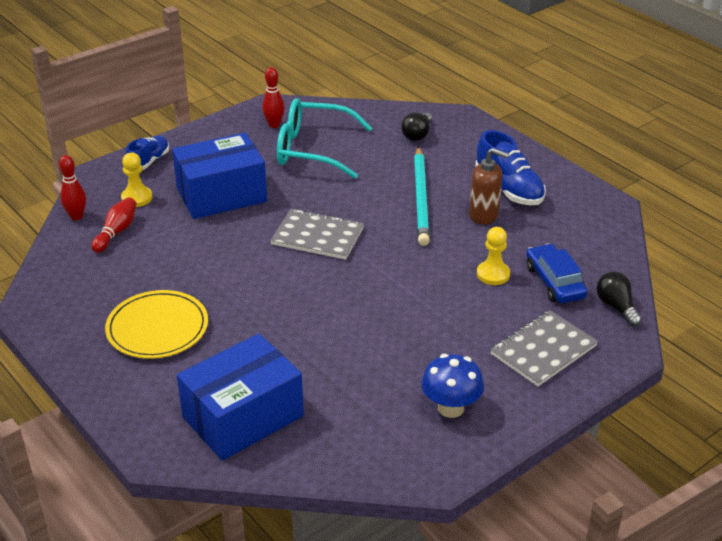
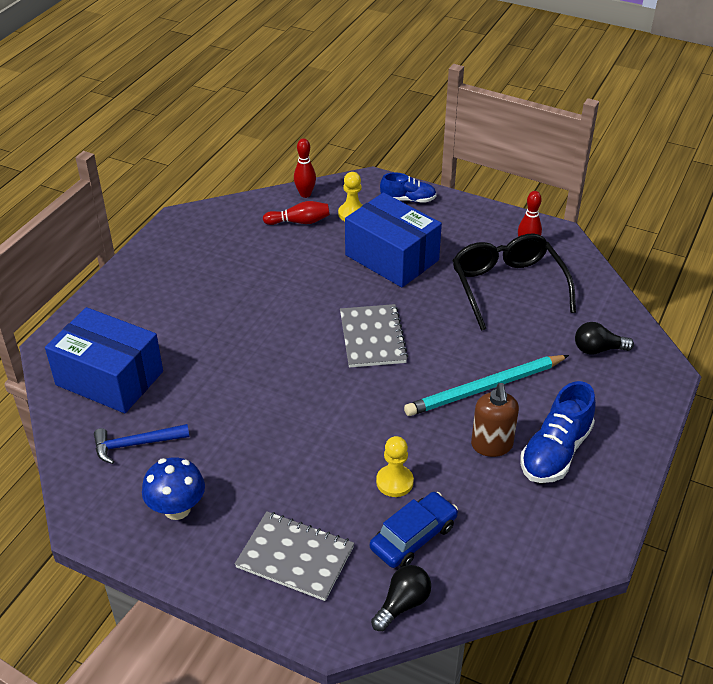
camera: 65 degrees right, 5 degrees up
(157, 328) = (192, 291): yellow plate -> none
(312, 149) = (507, 286): turquoise glasses -> black glasses
(351, 417) = (136, 444): none -> blue hammer

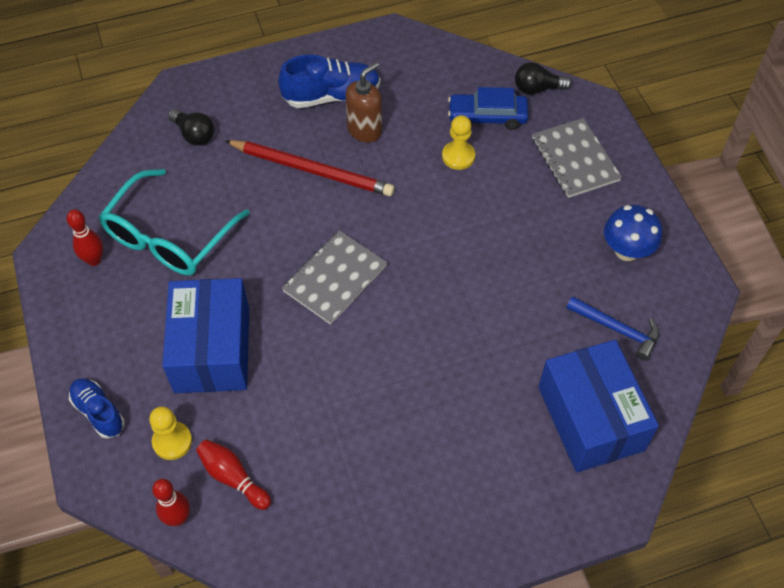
camera: 135 degrees left, 15 degrees up
(485, 388) = (312, 170): turquoise pencil -> red pencil
(507, 286) = (168, 237): black glasses -> turquoise glasses

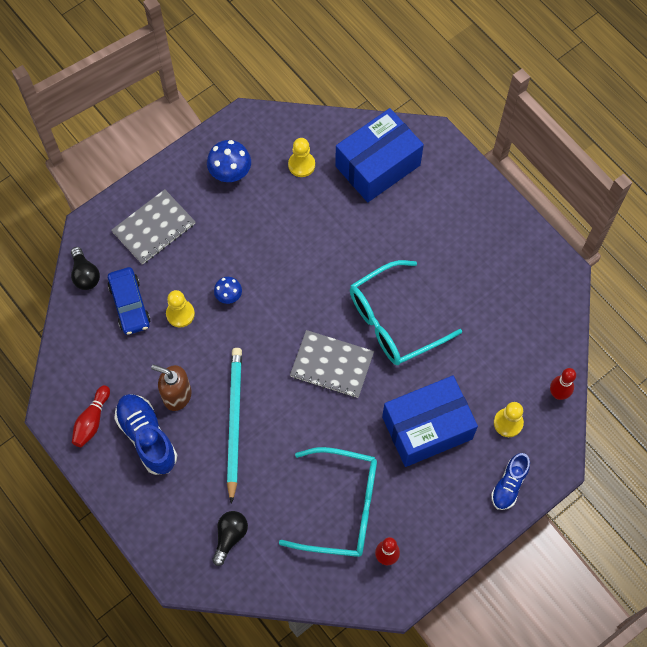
camera: 110 degrees left, 10 degrees up
(233, 477) = (515, 371): red bowling pin -> red bowling pin (92, 421)
(312, 170) = (234, 422): red pencil -> turquoise pencil
(361, 360) = (393, 321): none -> turquoise glasses
(462, 205) = (229, 296): none -> blue mushroom
(617, 329) = (301, 165): blue hammer -> yellow pawn

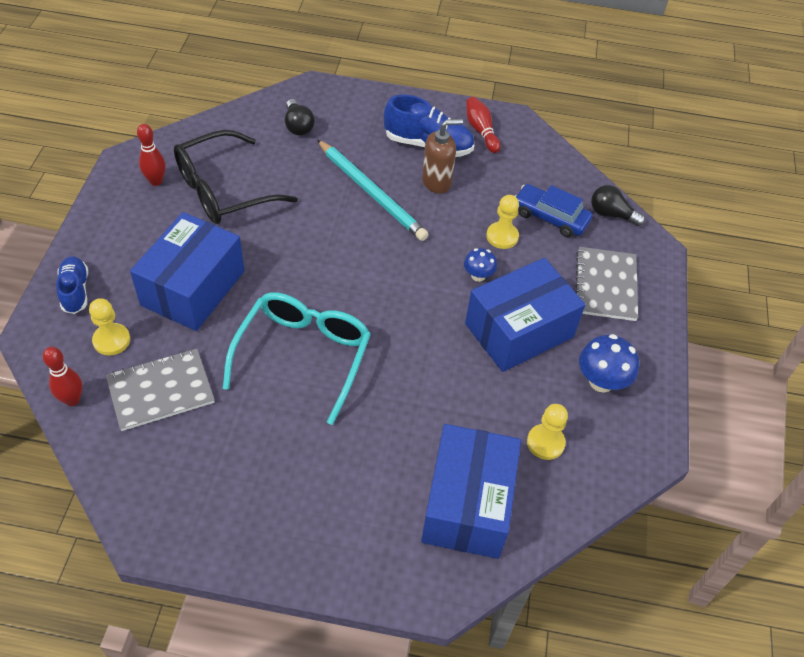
camera: 135 degrees right, 15 degrees down
(243, 239) = (519, 330): none -> blue box
(332, 365) = (329, 282): grey notebook -> grey notebook (161, 391)
(342, 507) = (223, 190): turquoise glasses -> black glasses

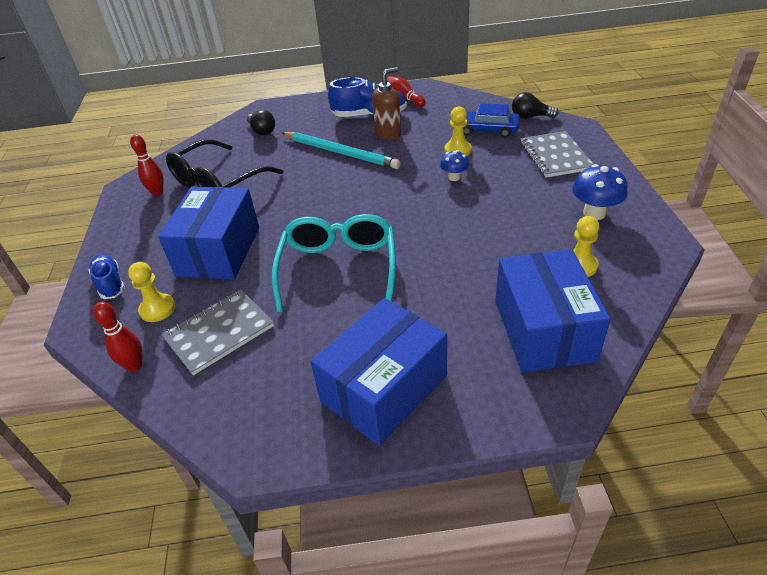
camera: 10 degrees left, 10 degrees down
(519, 330) = (508, 201): blue box -> blue box (384, 388)

